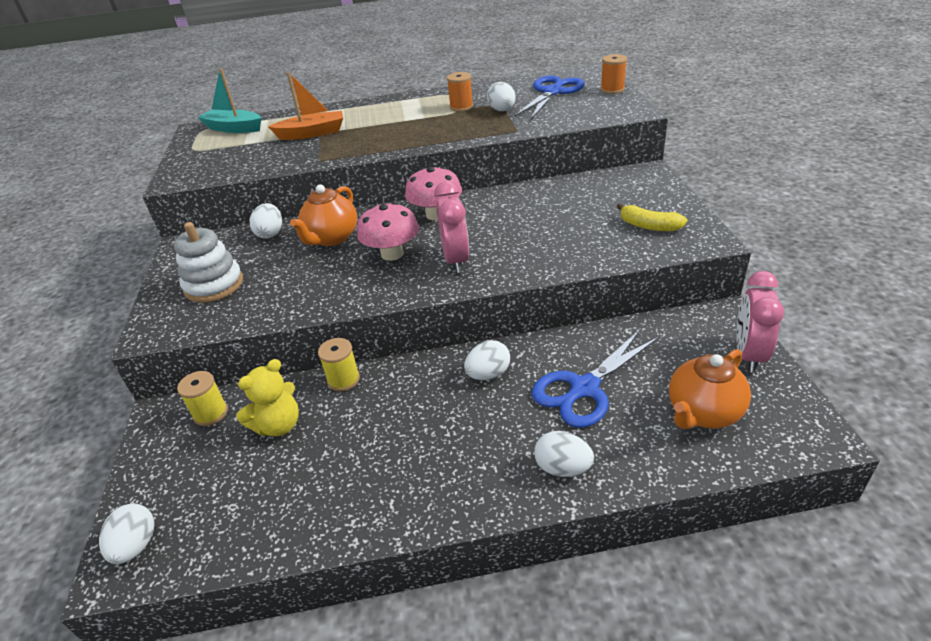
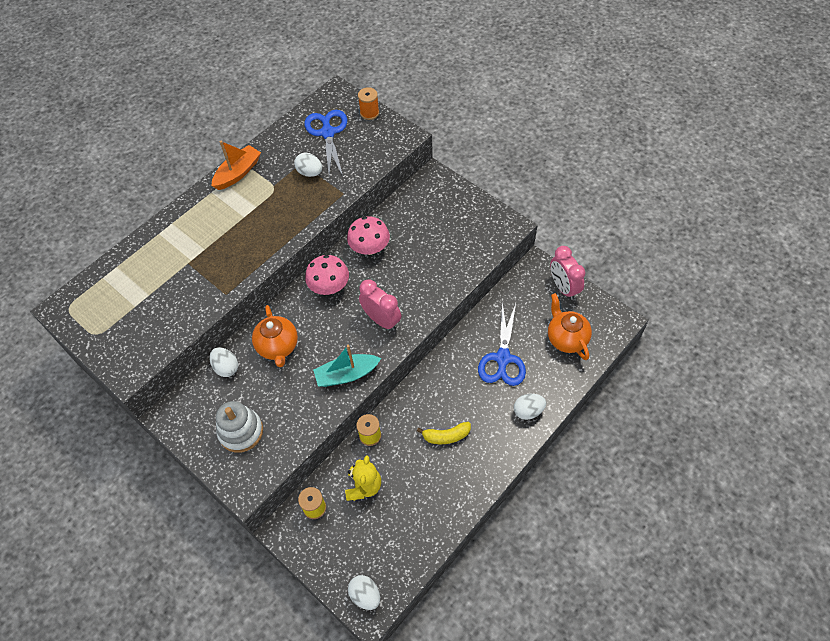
camera: 40 degrees left, 20 degrees up
(234, 128) = (98, 292): turquoise boat -> turquoise boat (347, 374)
(312, 133) = (181, 266): orange boat -> orange boat (238, 173)
(392, 254) = (335, 337): pink mushroom -> pink mushroom (369, 248)
(461, 107) = (273, 181): orange spool -> none
(488, 374) = (447, 380): white egg -> none
(649, 226) = (471, 230): yellow banana -> yellow banana (446, 436)
(703, 413) = (566, 338): orange teapot -> orange teapot turned 150 degrees clockwise

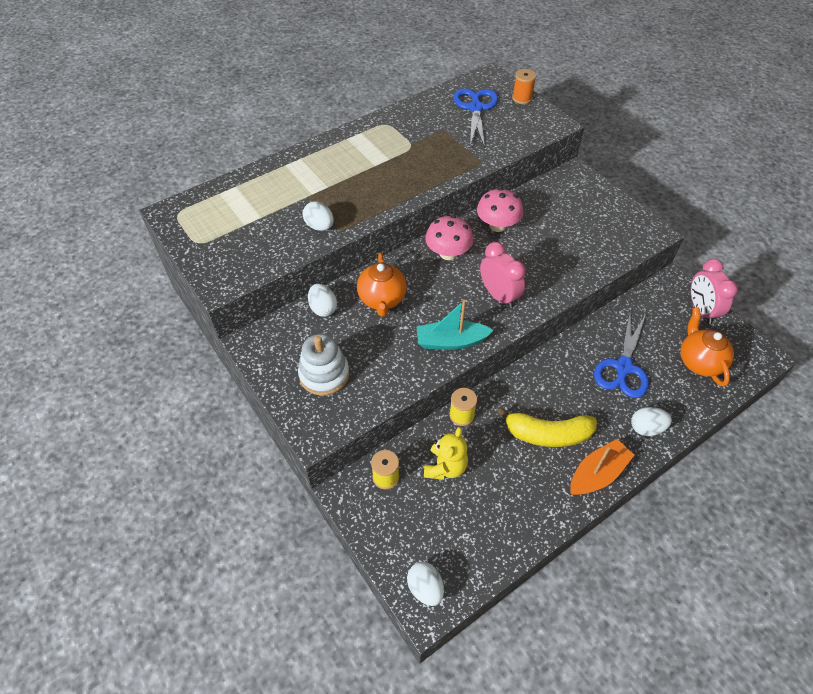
camera: 10 degrees right, 5 degrees down
(238, 173) = (377, 127): orange boat -> orange boat (597, 474)
(310, 172) = (450, 139): white egg -> white egg (319, 226)
(446, 436) = (547, 434): yellow banana -> yellow banana, size x1.58

